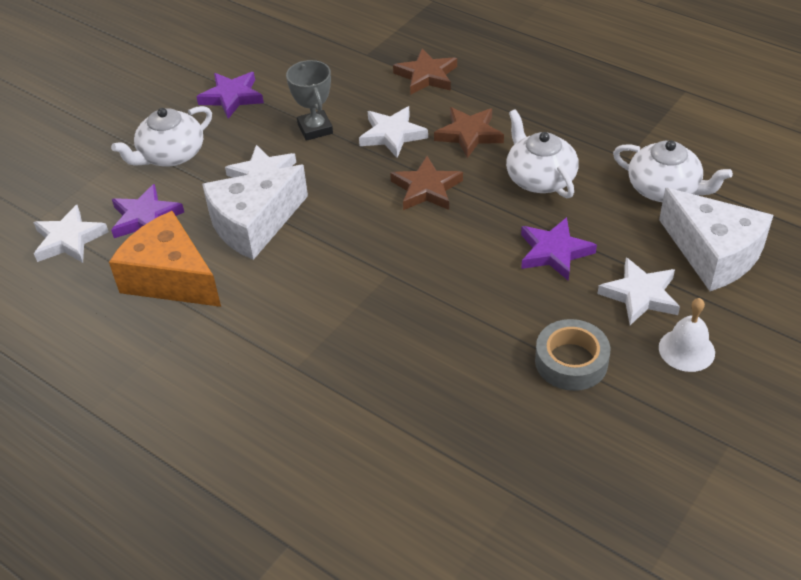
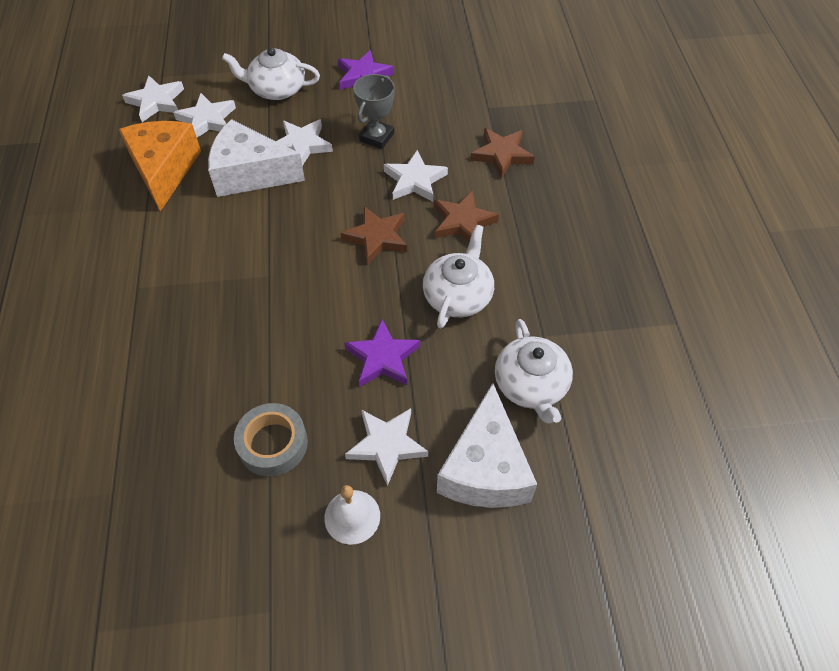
camera: 45 degrees right, 10 degrees up
(145, 218) = (207, 120): purple star -> white star

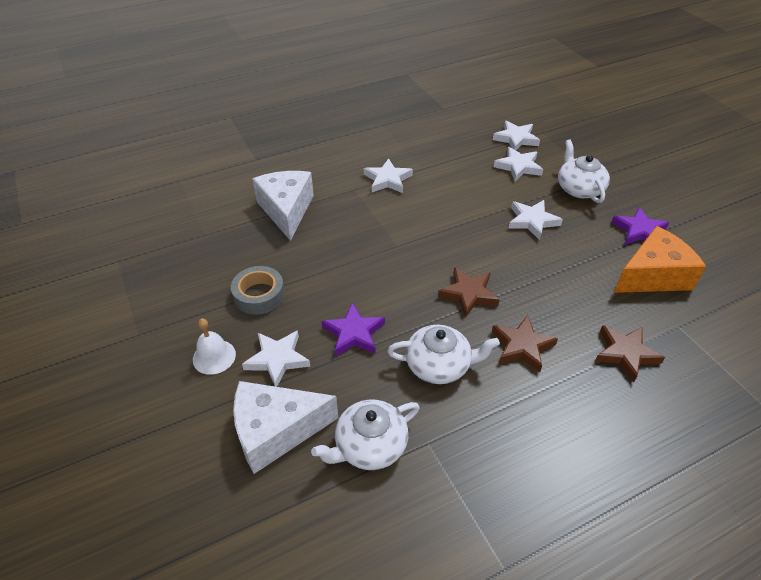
camera: 70 degrees right, 10 degrees down
(164, 170) = (457, 164): orange cheese -> orange cheese (652, 276)
(250, 174) = (484, 205): white cheese -> white cheese (286, 210)
(376, 137) = (576, 261): grey trophy -> none
(415, 180) = (546, 299): white star -> white star (387, 180)

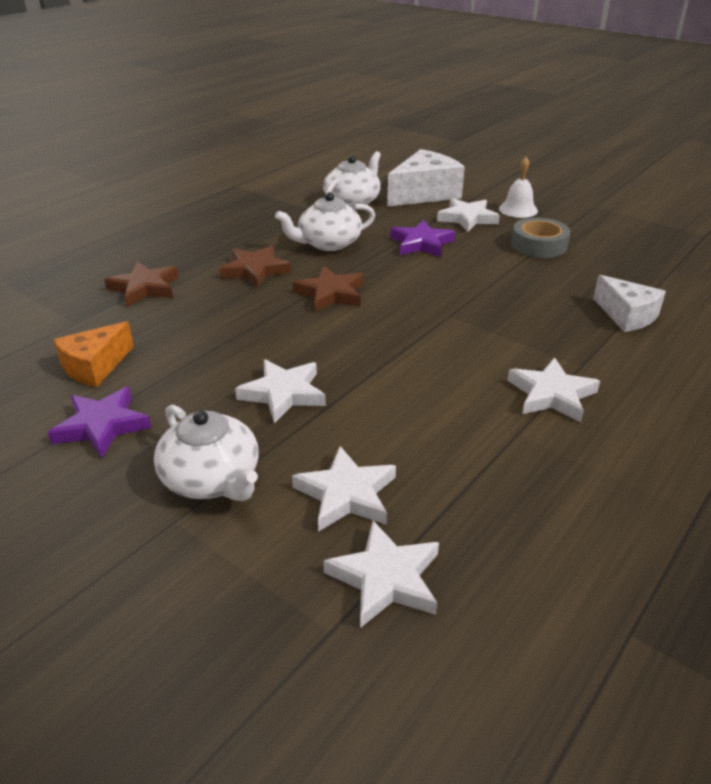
camera: 155 degrees right, 10 degrees down
(286, 210) = (626, 315): white cheese -> white cheese, size x0.64
(652, 276) = (95, 367): orange cheese -> orange cheese, size x0.64

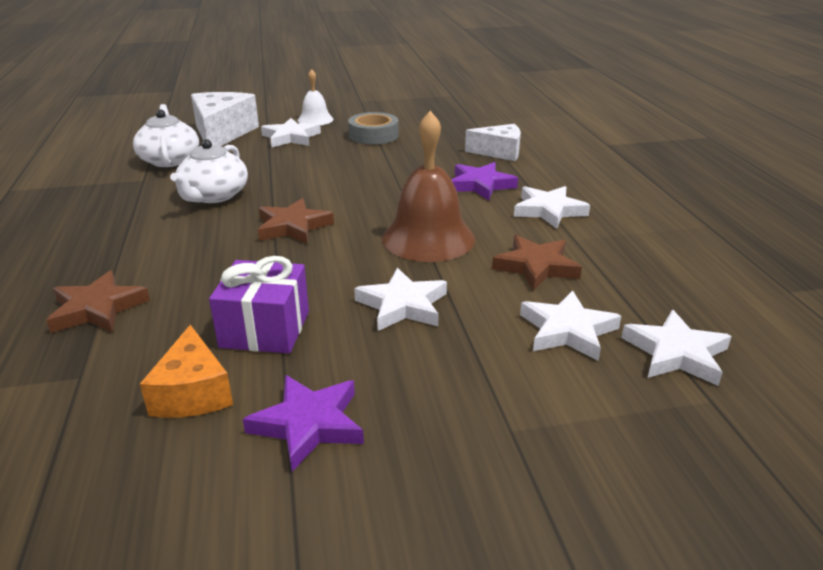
camera: 50 degrees left, 5 degrees down
(187, 354) = (265, 329): none -> purple gift
(212, 479) = (475, 387): white teapot -> none
(255, 270) = (187, 242): brown star -> brown star (536, 267)
(400, 356) = (428, 238): none -> brown bell
(421, 243) = (291, 165): purple star -> purple star (480, 185)

